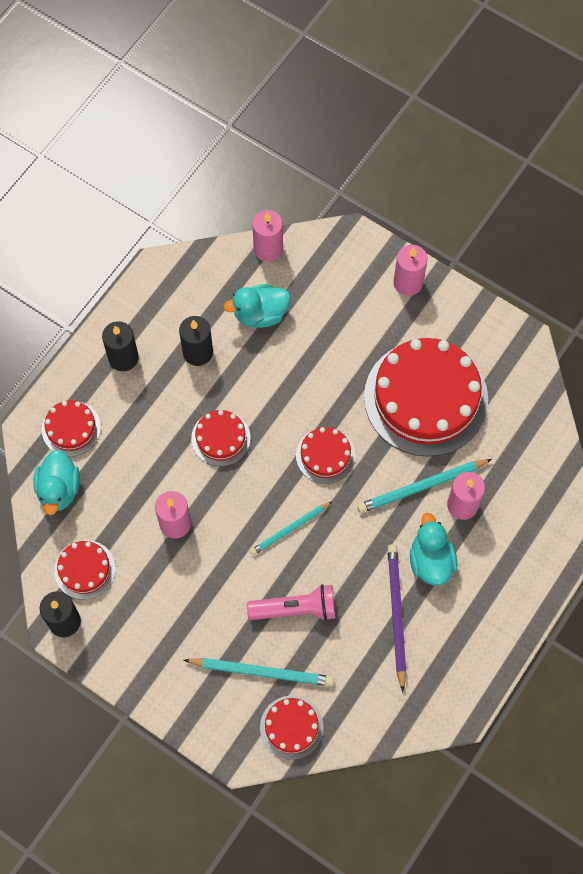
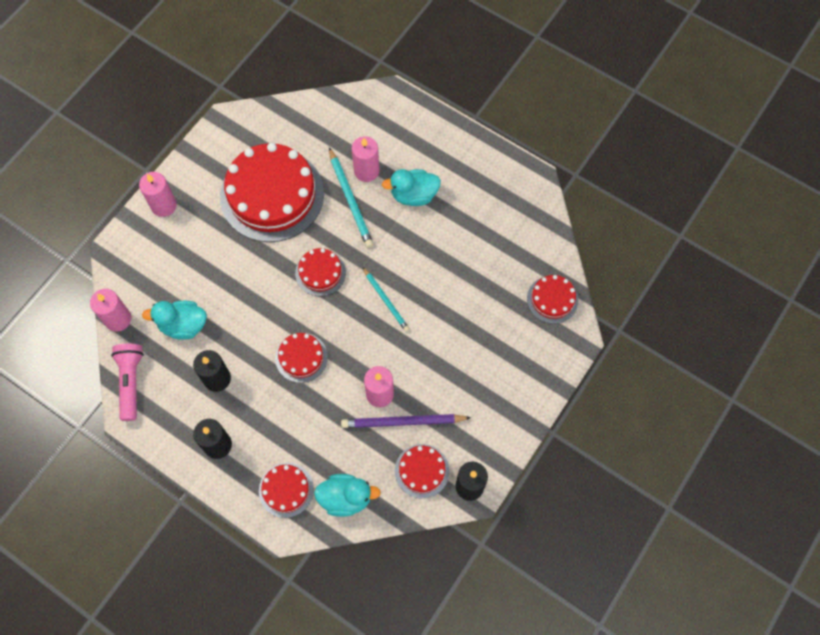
camera: 90 degrees left, 0 degrees up
(260, 314) = (183, 325): turquoise duck -> turquoise duck turned 105 degrees clockwise
(262, 672) = (508, 322): turquoise pencil -> none
(295, 609) = (455, 296): pink flashlight -> pink flashlight (131, 382)
(396, 615) = (458, 221): purple pencil -> purple pencil (403, 422)

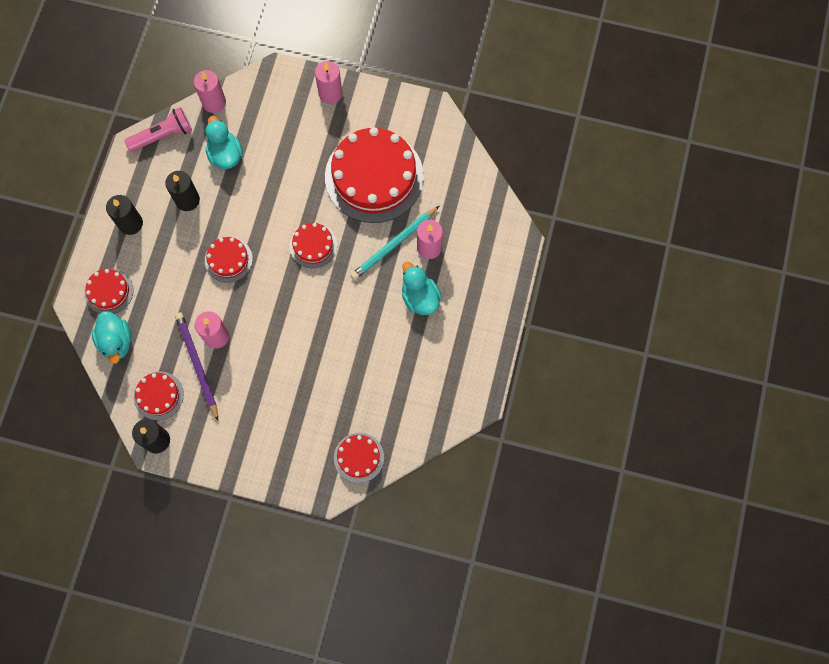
camera: 70 degrees right, 5 degrees up
(386, 300) = (306, 310): turquoise pencil -> none

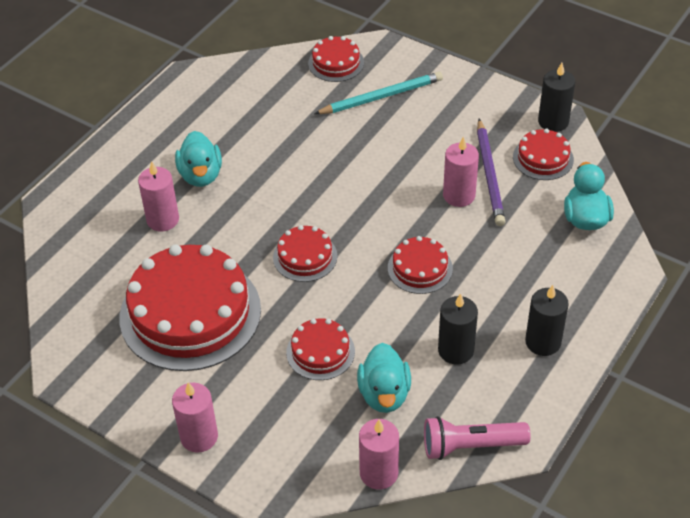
camera: 160 degrees left, 25 degrees down
(109, 291) = (586, 272): red cake -> red cake (320, 352)
(394, 244) = (203, 233): turquoise pencil -> turquoise pencil (381, 96)

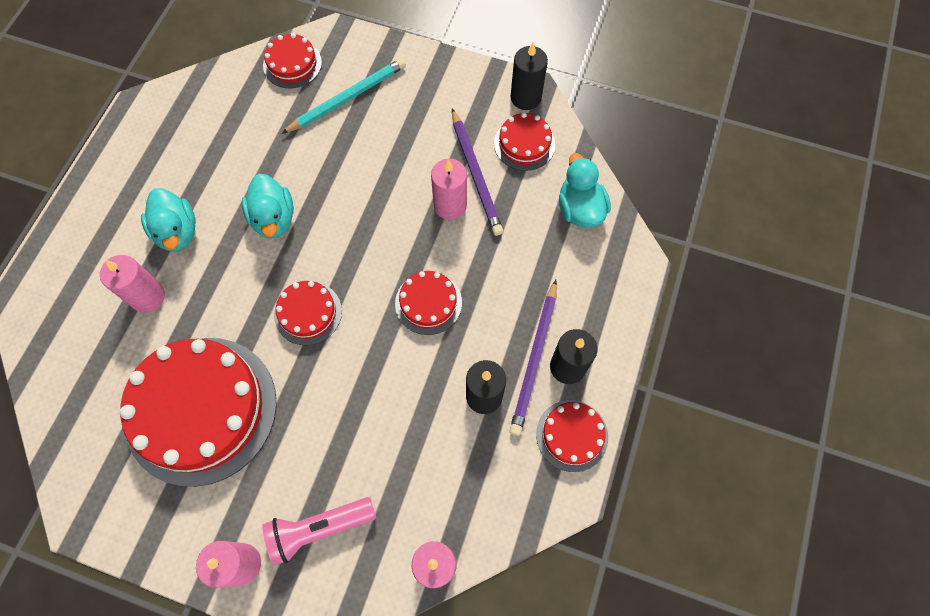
camera: 15 degrees left, 20 degrees up
(320, 352) = (347, 428): red cake -> red cake (572, 435)
(384, 394) = (423, 466): turquoise duck -> turquoise duck (274, 219)
(471, 446) = (521, 509): pink flashlight -> pink flashlight (319, 529)
(512, 330) = (534, 359): none -> purple pencil

